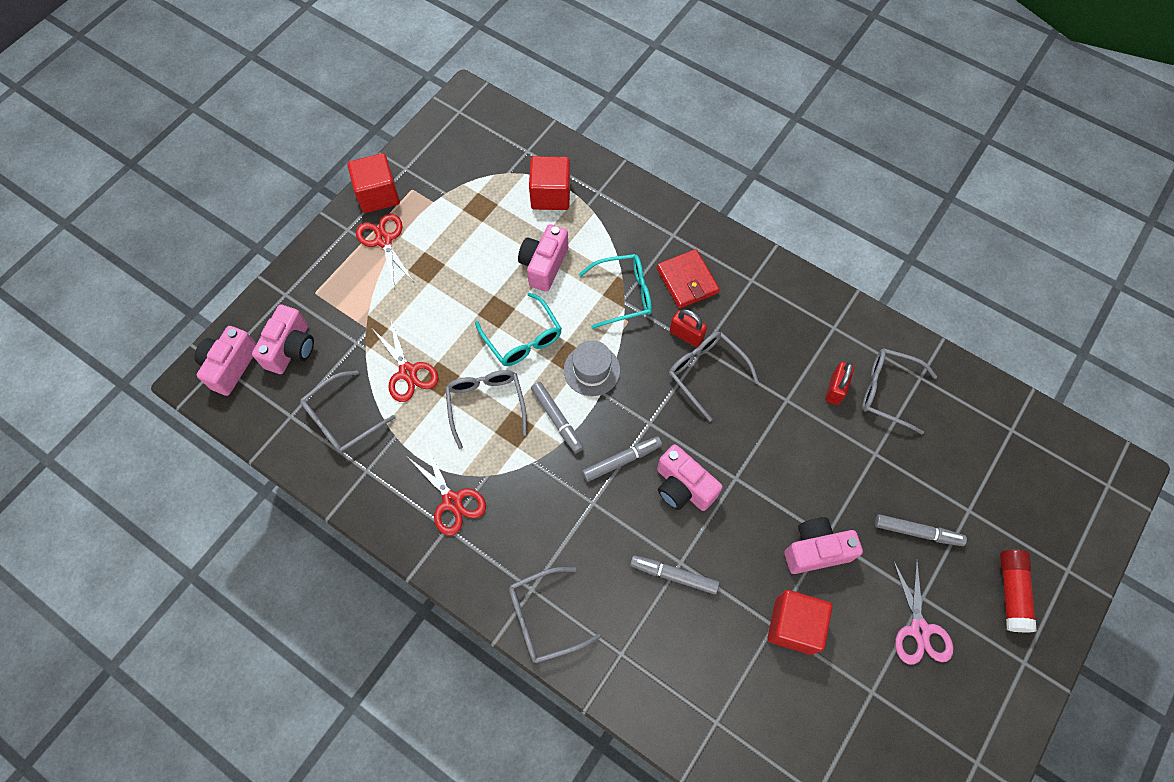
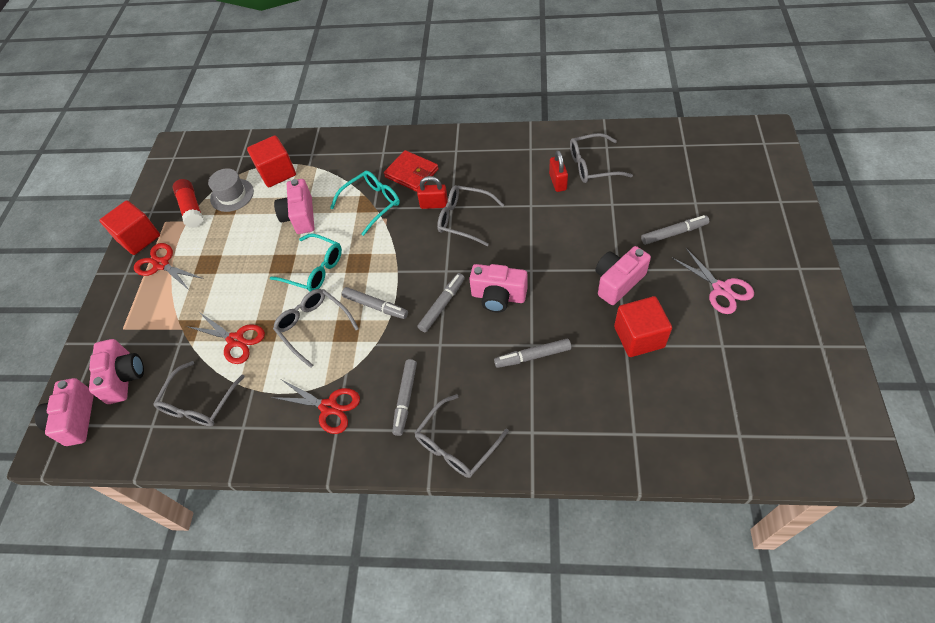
camera: 25 degrees left, 10 degrees down
(526, 539) = (405, 399): none -> grey marker
(591, 370) = (380, 261): grey hat -> grey hat (232, 195)
(1011, 592) = (758, 233): red glue stick -> red glue stick (192, 209)

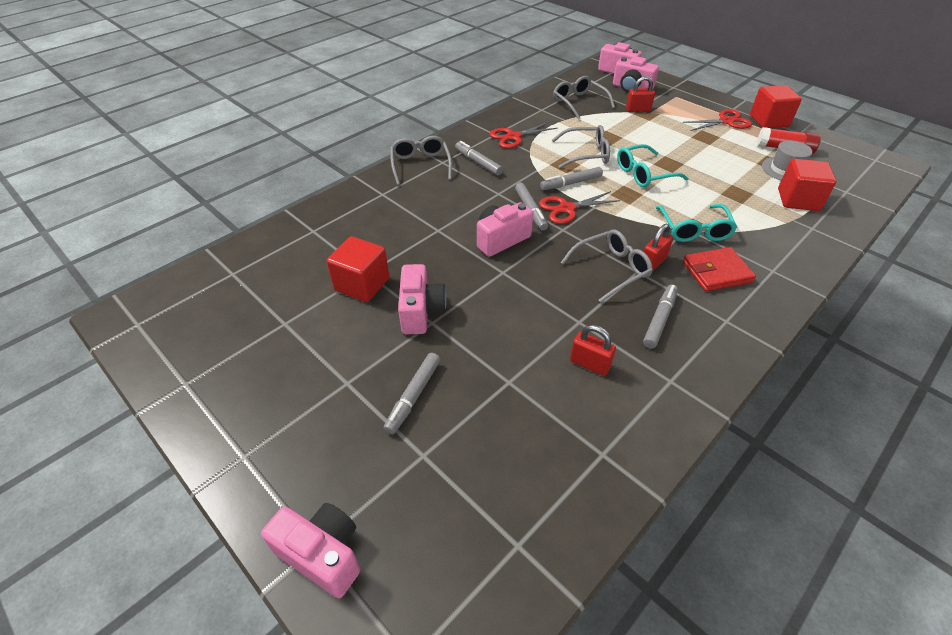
camera: 125 degrees right, 10 degrees down
(181, 342) = (638, 109): none -> red padlock
(235, 340) = (614, 126): red scissors -> red scissors (567, 209)
(300, 216) = (718, 189): pink camera -> pink camera (323, 554)
(532, 356) = (429, 225): grey marker -> grey marker (659, 320)
(592, 165) = (584, 413): grey glasses -> none
(721, 289) = (319, 371): pink scissors -> none

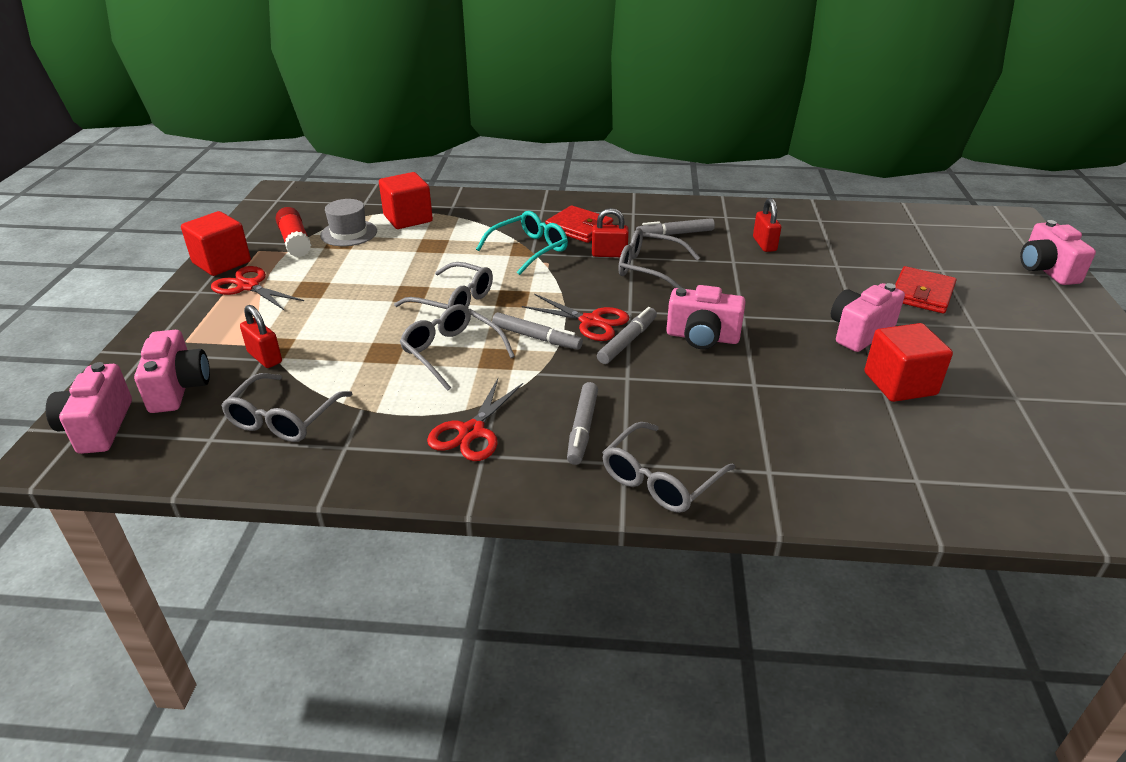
camera: 130 degrees left, 10 degrees down
(413, 396) = (922, 294): grey marker -> red wallet
(513, 137) = (472, 432): red scissors -> red scissors turned 90 degrees clockwise
(644, 174) = (454, 301): turquoise glasses -> grey glasses

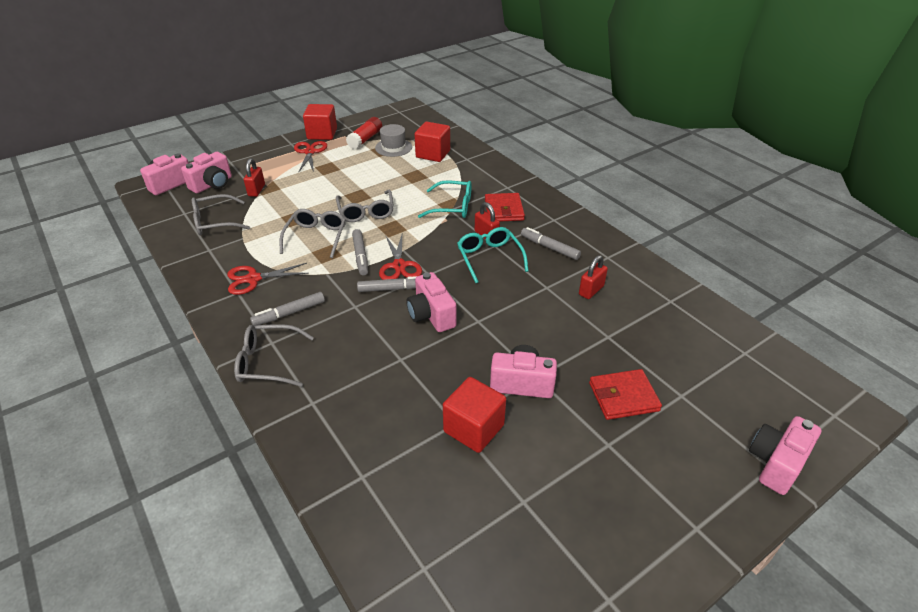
camera: 50 degrees right, 5 degrees up
(649, 268) = (489, 258): grey glasses -> turquoise glasses

